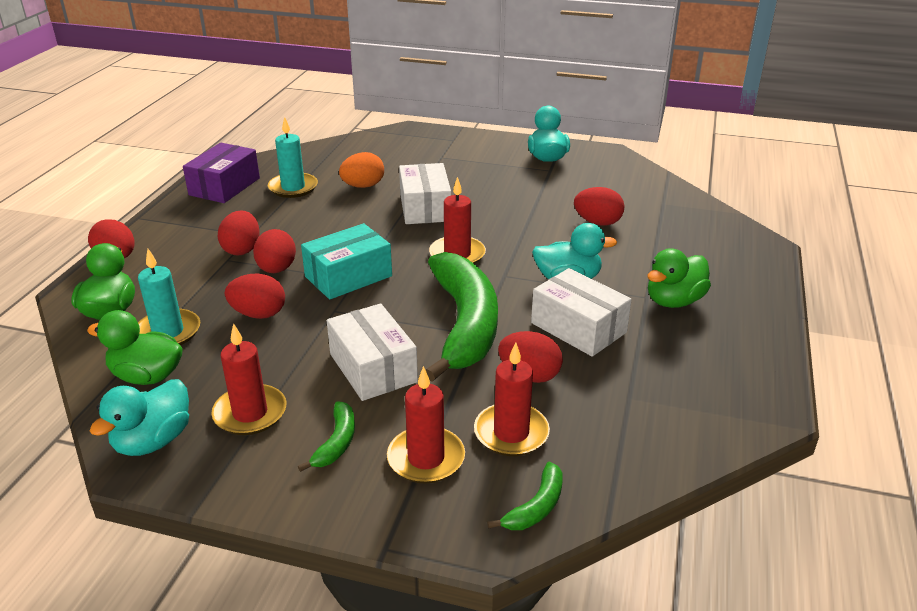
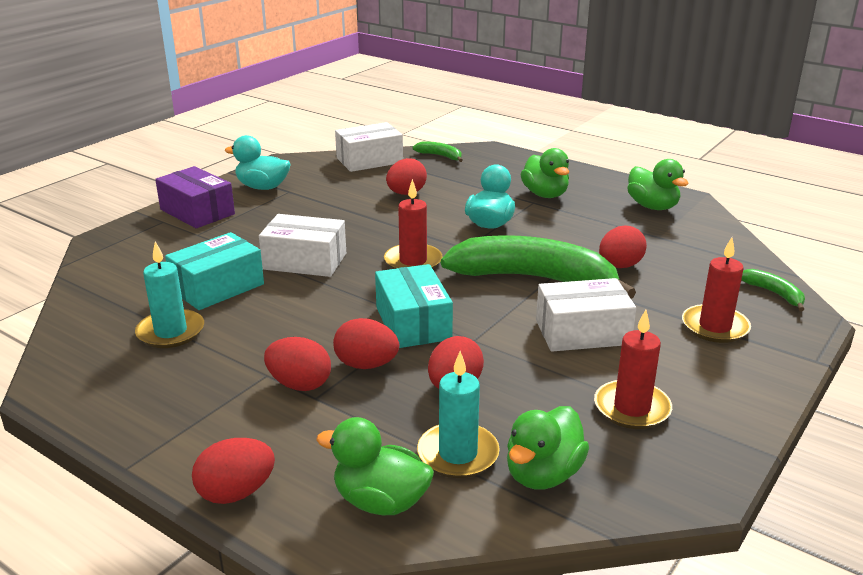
camera: 70 degrees left, 5 degrees down
(153, 441) = (662, 474): turquoise duck -> none
(224, 186) = (108, 383): purple box -> purple box (197, 212)
(337, 442) = (686, 365): green banana -> green banana (440, 156)
(363, 186) = (217, 287): orange egg -> turquoise box
(511, 433) = (690, 287): red candle -> none
(578, 328) = (563, 235): white box -> white box (369, 160)
(715, 384) = (652, 206): none -> green duck

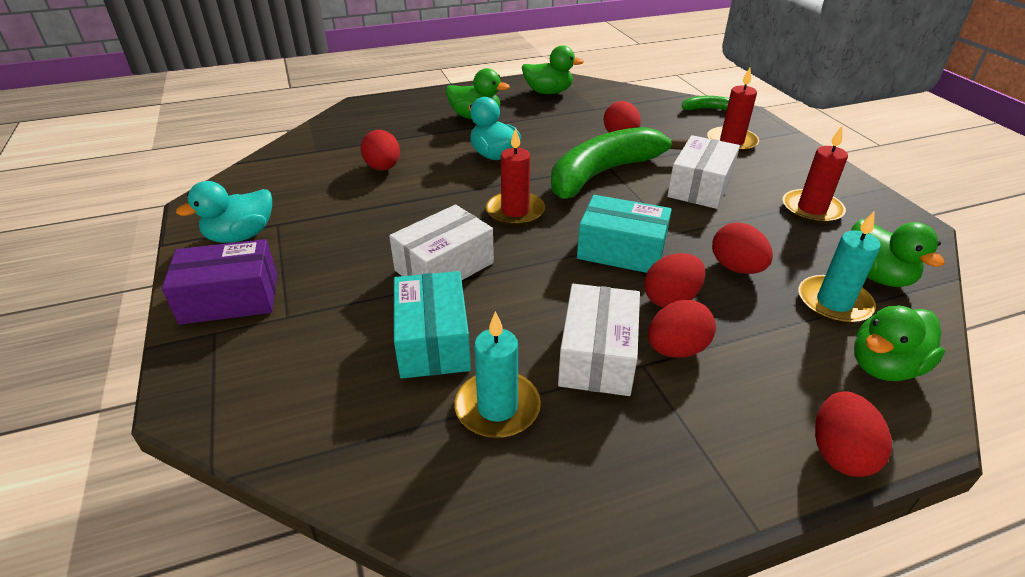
camera: 55 degrees left, 10 degrees up
(369, 160) = (285, 159): white box -> white box (597, 356)
(440, 156) = (336, 127): green banana -> none

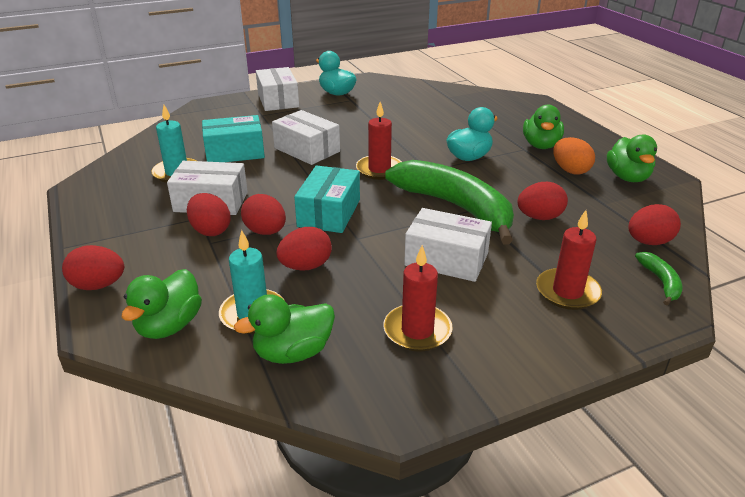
camera: 85 degrees right, 5 degrees down
(230, 298) = (278, 100): purple box -> white box
(383, 168) = (431, 119): red egg -> red egg (648, 242)
(532, 112) = (570, 170): none -> orange egg
(884, 366) = (169, 326): green duck -> green duck turned 120 degrees counterclockwise

